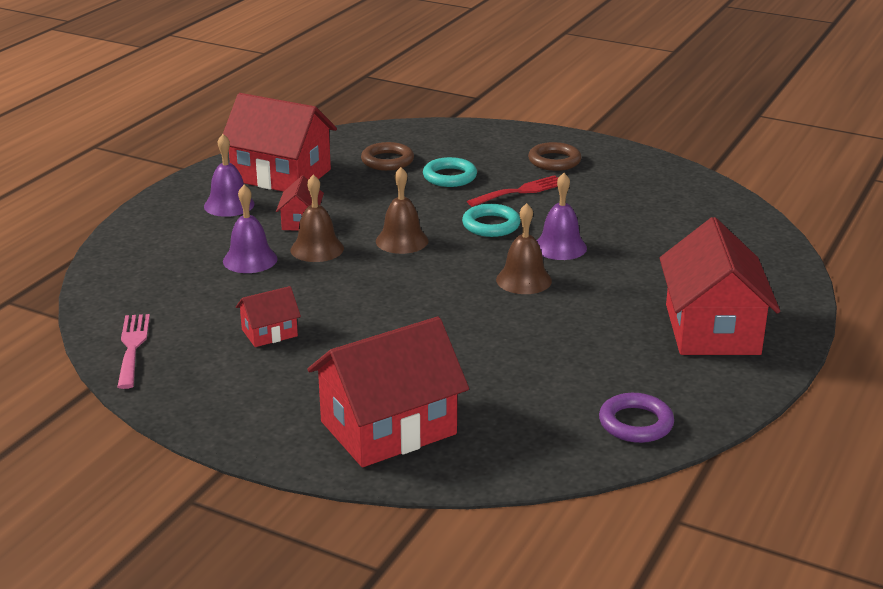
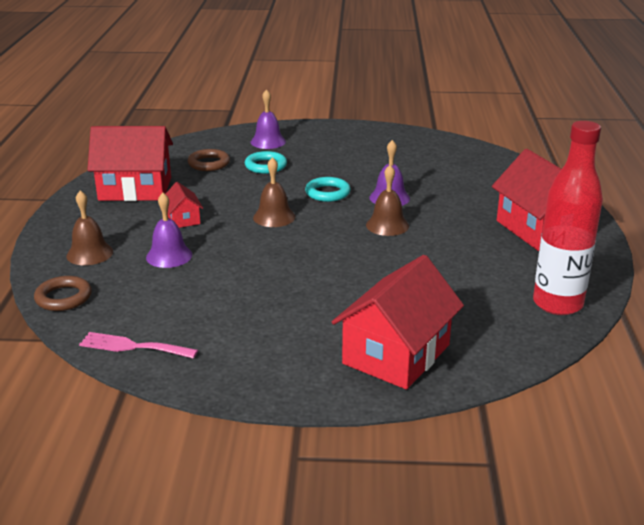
camera: 25 degrees left, 0 degrees up
(132, 347) = (133, 346): pink fork -> pink fork turned 45 degrees counterclockwise
(229, 205) = (113, 219): purple bell -> purple bell (268, 141)
(269, 333) = (237, 307): red house -> none
(317, 249) = (215, 236): brown bell -> brown bell (89, 253)
(521, 191) = (326, 166): red fork -> none
(554, 161) = (329, 142): brown ring -> brown ring (63, 298)
(635, 423) = (557, 304): purple ring -> red bottle

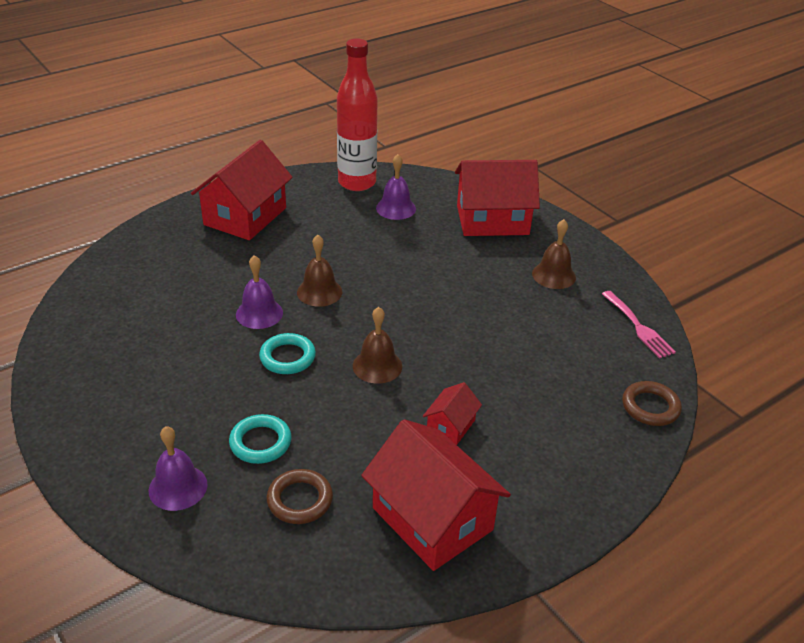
camera: 130 degrees left, 10 degrees up
(89, 253) = (582, 445): brown bell -> brown bell (554, 275)
(169, 256) = (520, 389): purple bell -> purple bell (396, 208)

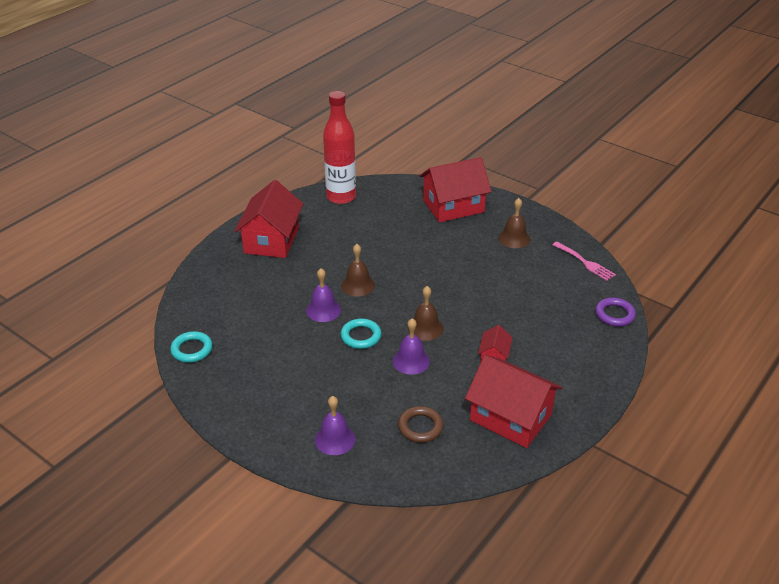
camera: 15 degrees left, 0 degrees up
(260, 442) = (374, 397): turquoise ring -> turquoise ring (192, 349)
(396, 208) = (380, 211): purple bell -> purple bell (411, 361)
(650, 407) = (614, 314): brown ring -> purple ring

